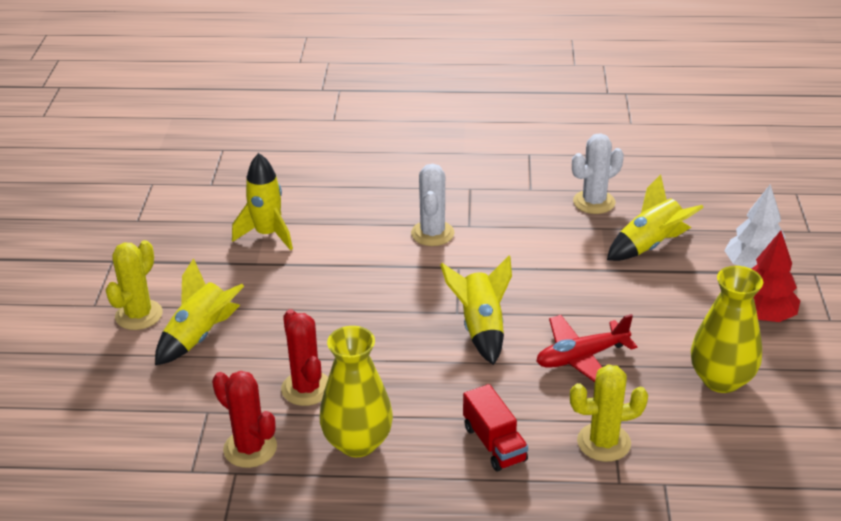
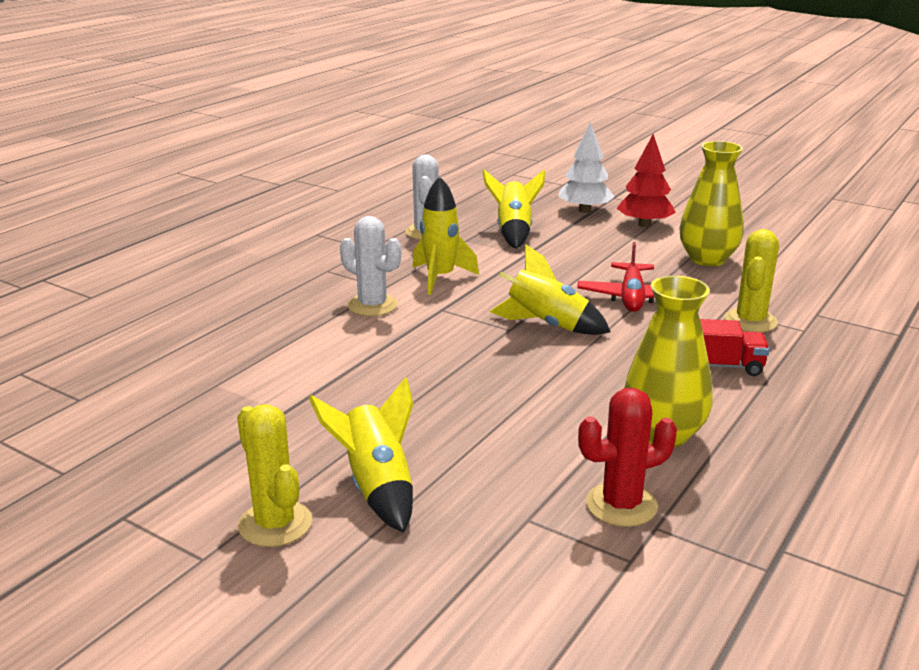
camera: 60 degrees left, 10 degrees down
(267, 234) = (240, 390): yellow rocket -> yellow rocket (440, 278)
(306, 388) = (548, 440): red cactus -> none

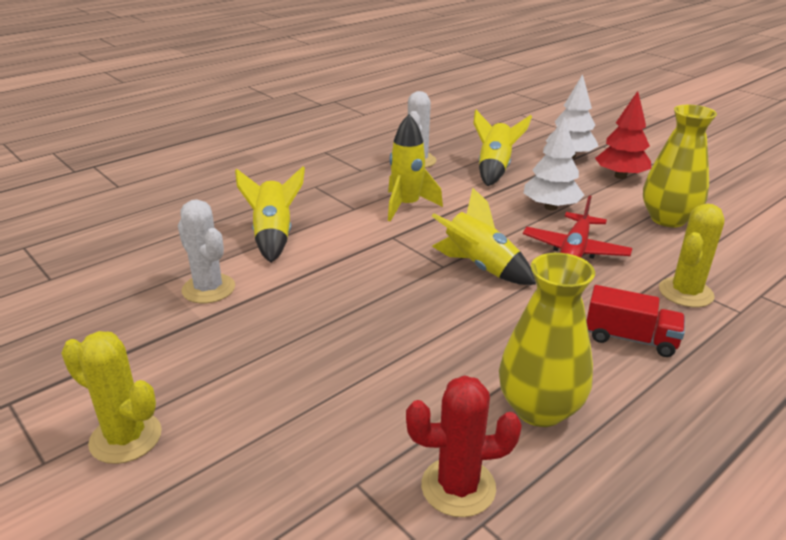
camera: 15 degrees right, 5 degrees up
(275, 524) = (125, 438): yellow cactus -> yellow cactus turned 45 degrees counterclockwise
(372, 305) = (334, 225): white cactus -> white cactus (208, 289)
(377, 486) = (236, 415): yellow rocket -> yellow rocket (273, 236)
(589, 262) = (550, 207): none -> white tree

